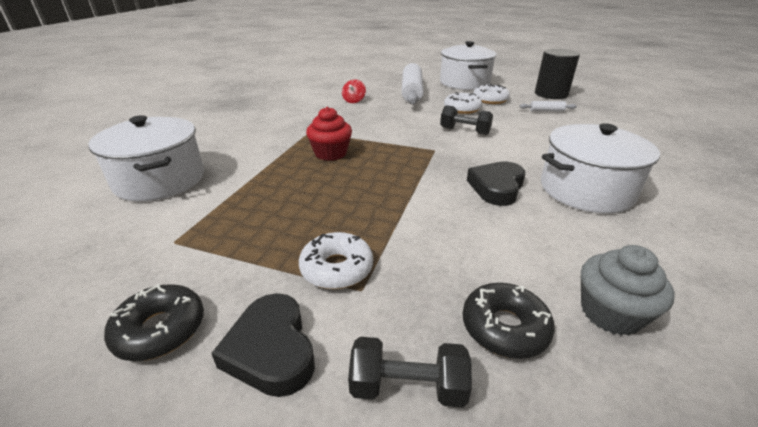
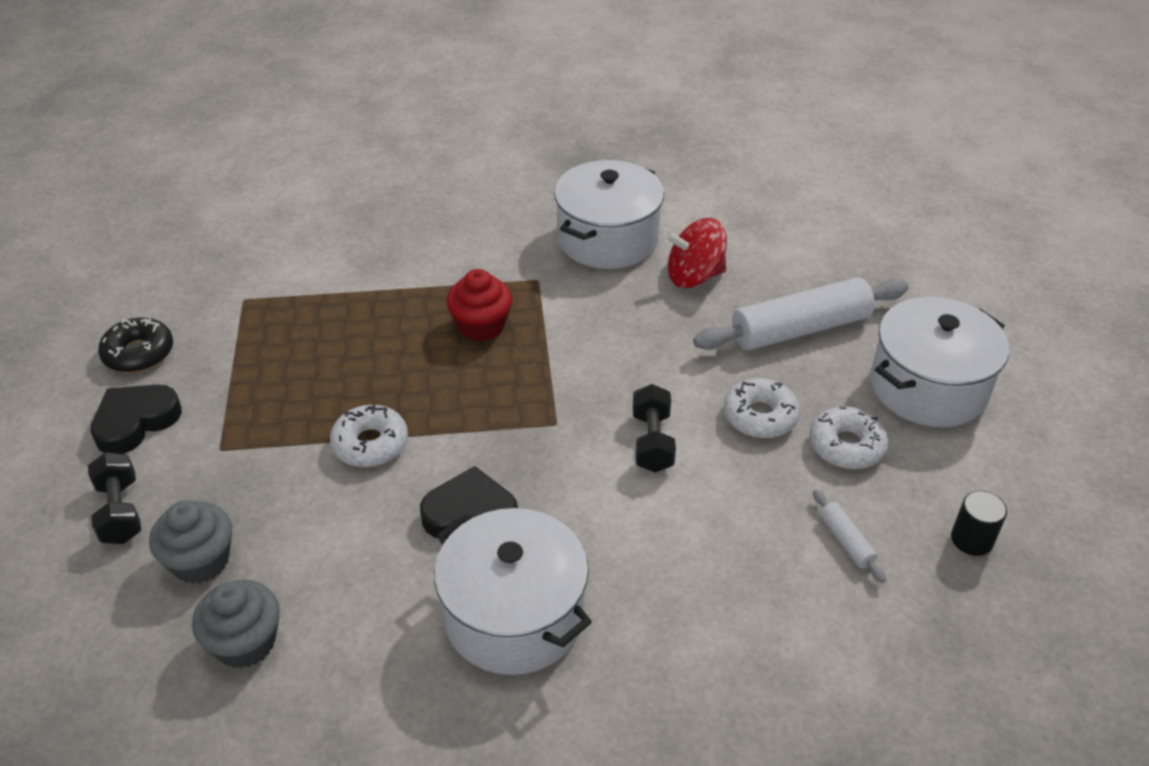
camera: 65 degrees right, 10 degrees up
(160, 180) = (343, 228): white pot -> white pot (608, 239)
(337, 268) = (244, 422): white donut -> white donut (370, 444)
(354, 101) = (694, 276): red spinning top -> red spinning top, size x1.66
(504, 327) = (200, 561): black donut -> grey cupcake
(551, 94) = (972, 539): black cylinder -> black cylinder, size x0.54

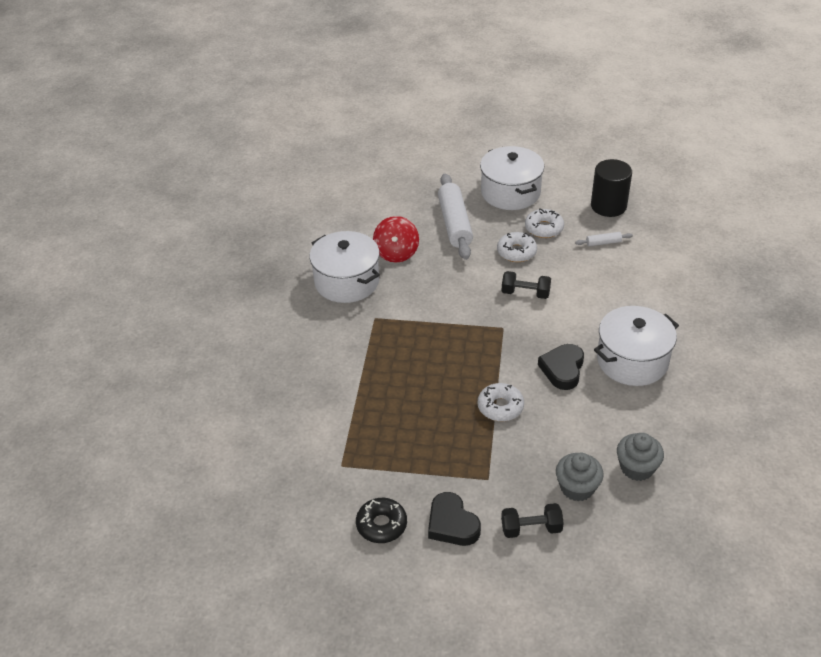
camera: 75 degrees left, 0 degrees up
(481, 326) = (410, 348): red cupcake -> none
(972, 539) = (608, 206): black cylinder -> black cylinder, size x1.87

